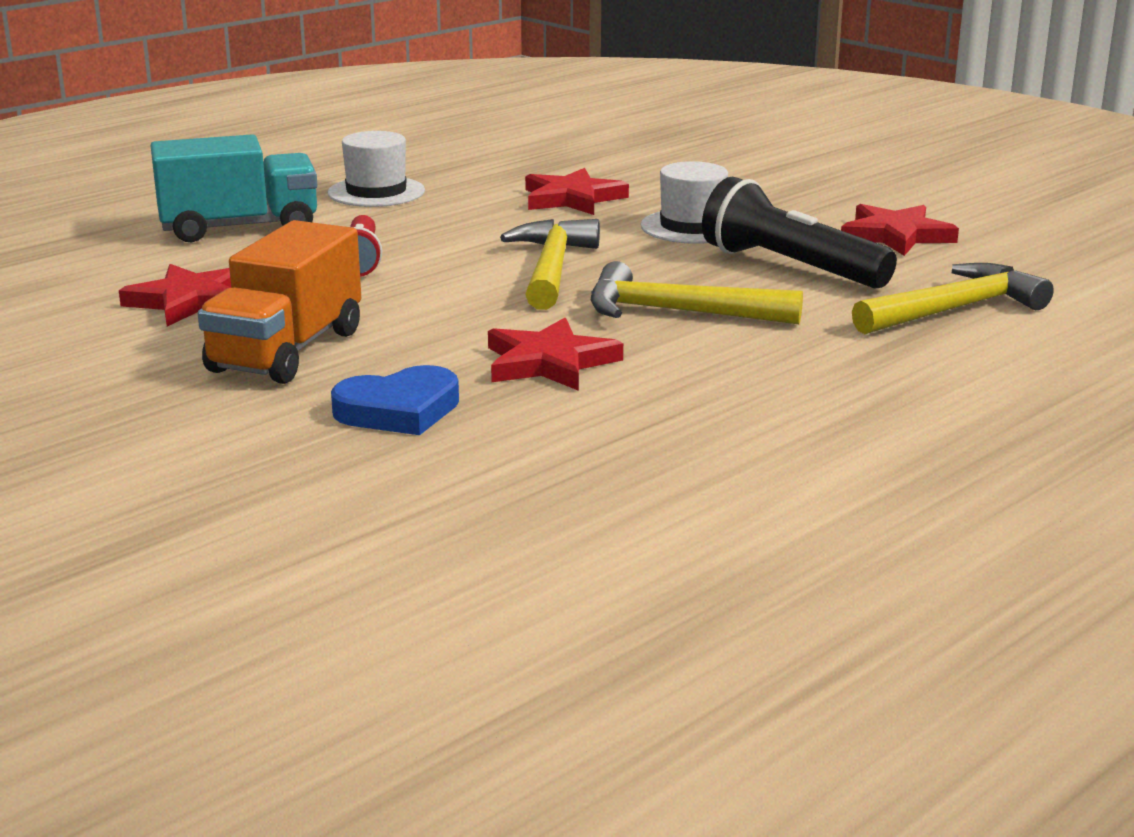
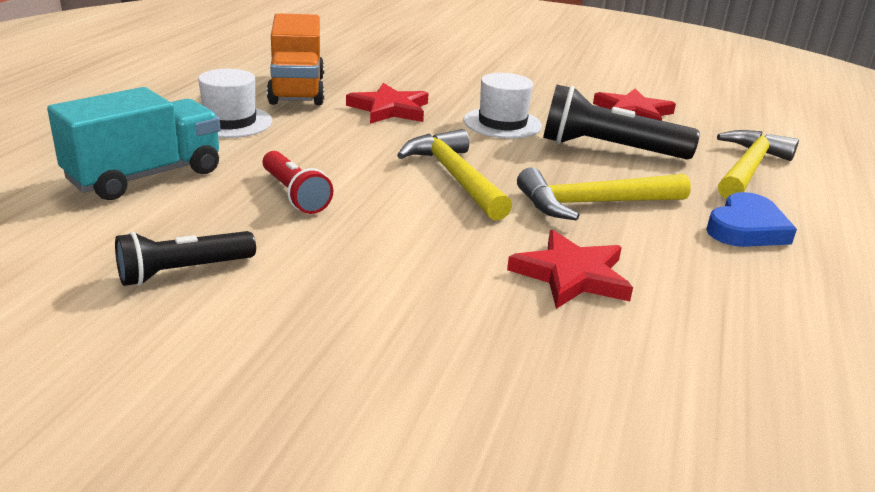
camera: 30 degrees left, 5 degrees up
(190, 301) = (183, 272): red star -> black flashlight
(286, 351) = (343, 314): orange truck -> orange truck (297, 90)
(399, 410) = (523, 364): blue heart -> blue heart (746, 228)

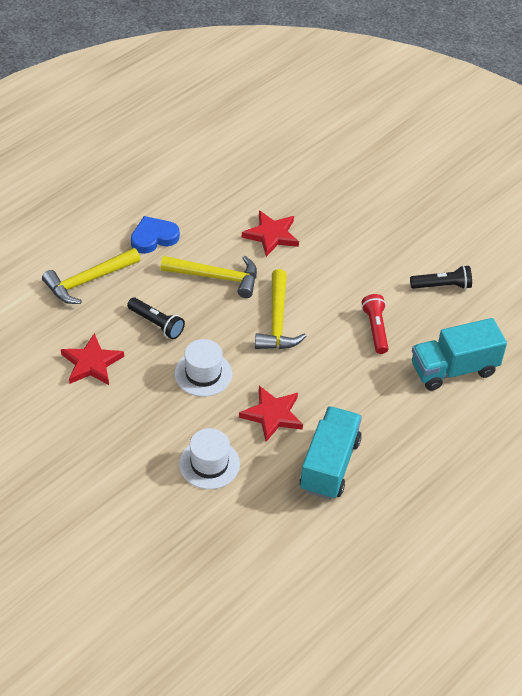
camera: 155 degrees left, 20 degrees up
(230, 122) = (392, 424): white hat -> white hat (209, 464)
(297, 90) = (329, 465): orange truck -> turquoise truck
(609, 149) = (156, 324): black flashlight -> black flashlight, size x0.62

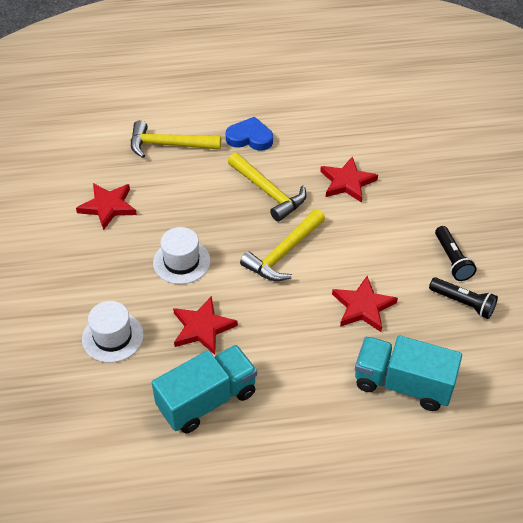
camera: 40 degrees right, 0 degrees up
(156, 324) = (186, 203): black flashlight -> black flashlight (452, 260)
(375, 329) = (363, 307): red flashlight -> red star

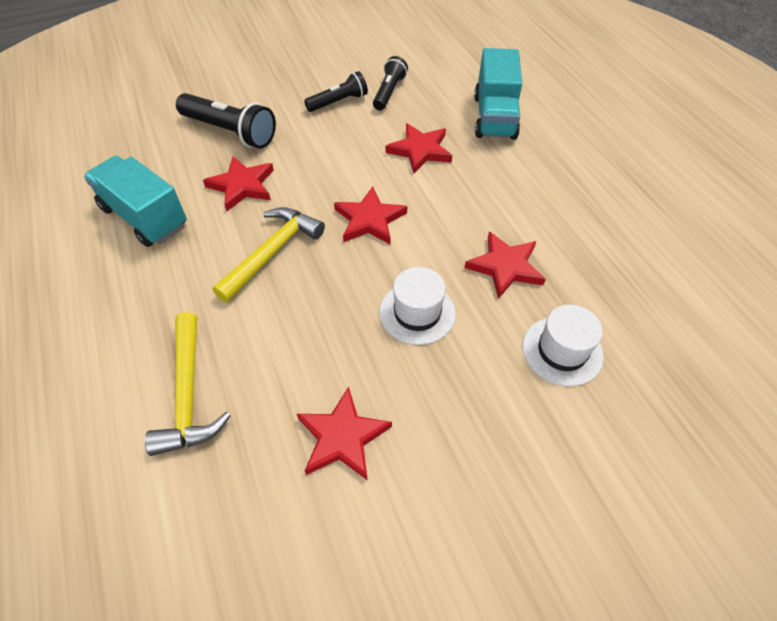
camera: 105 degrees left, 5 degrees up
(207, 400) = (590, 241): turquoise truck -> turquoise truck (145, 217)
(250, 138) = (165, 294): blue heart -> none
(284, 253) = (369, 220): yellow hammer -> red star
(420, 180) = (230, 132): none -> black flashlight

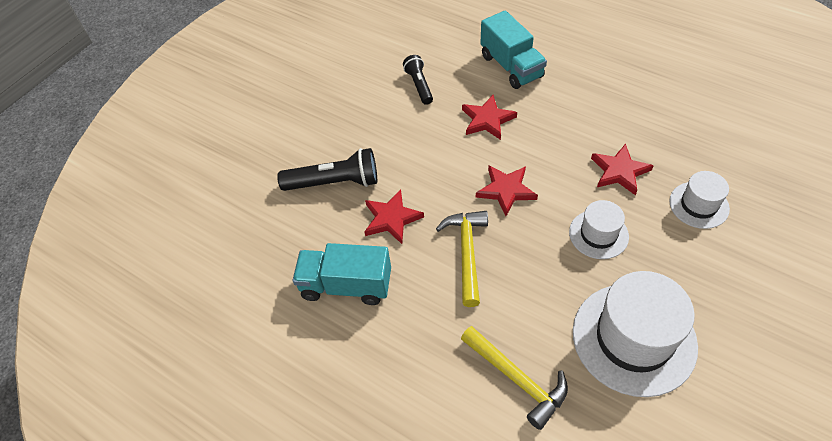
camera: 30 degrees left, 0 degrees up
(338, 102) = (390, 113): black flashlight -> none
(342, 437) = (634, 338): red star -> white hat

